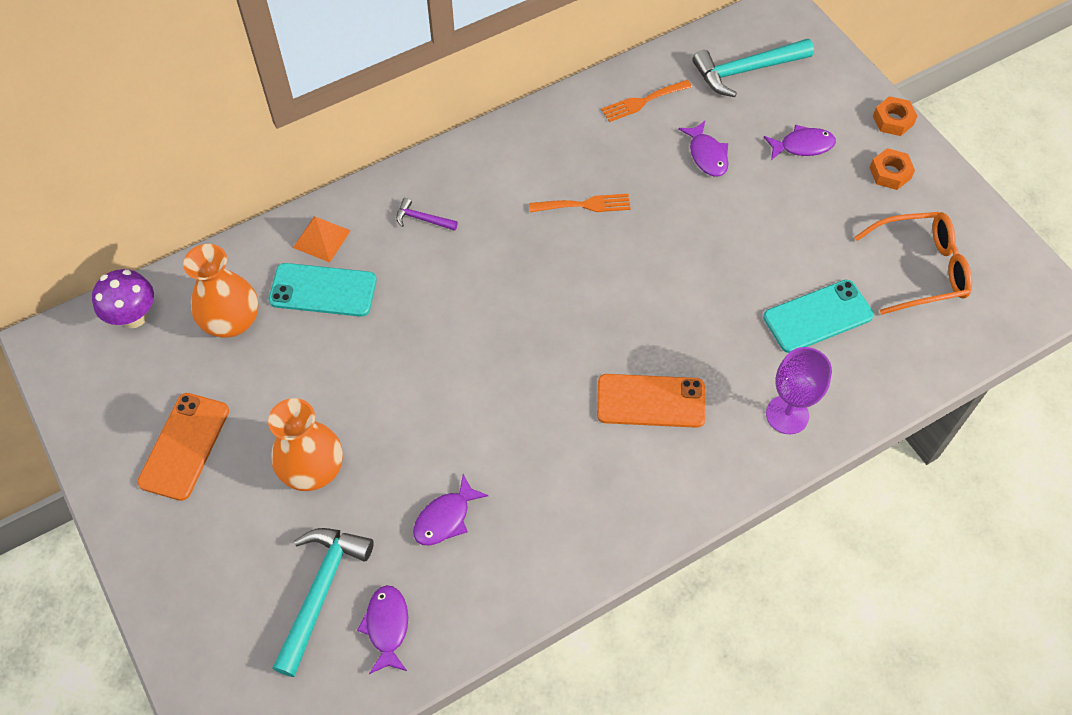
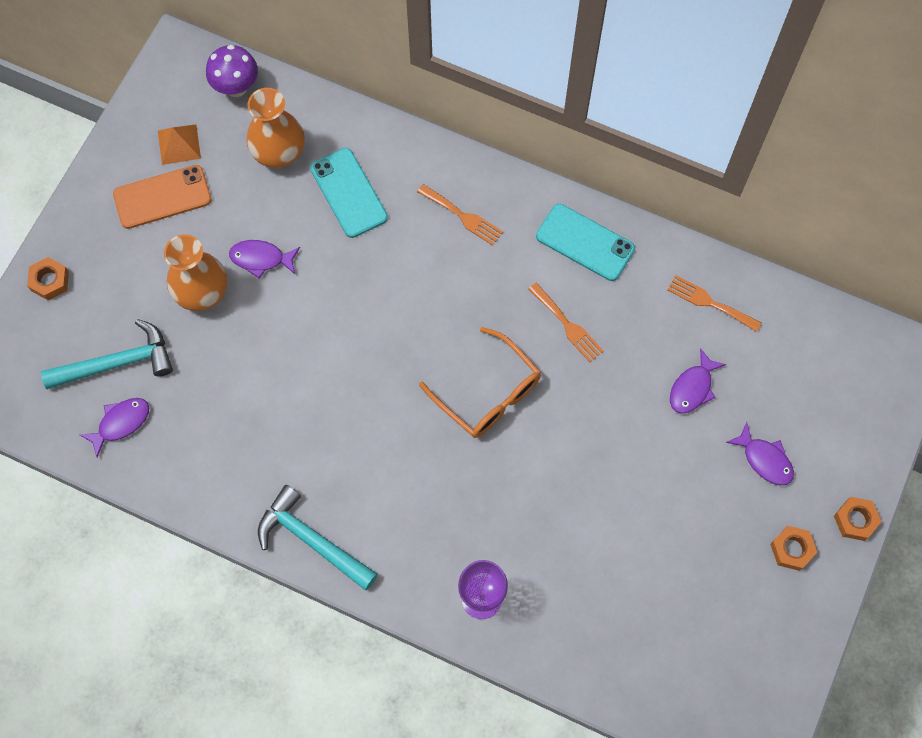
camera: 55 degrees right, 10 degrees up
(178, 605) = (50, 281): none -> orange nut
(321, 239) = (392, 159): orange pyramid -> orange pyramid (179, 144)
(422, 219) = (463, 216): purple hammer -> orange fork
(445, 518) = (225, 406): purple fish -> purple fish (261, 259)
(651, 401) = (421, 488): orange phone -> none
(746, 70) = (813, 365): turquoise hammer -> turquoise hammer (312, 540)
(817, 316) = (593, 571): turquoise phone -> turquoise phone (585, 242)
(920, 269) = (705, 629): orange glasses -> orange glasses (488, 393)

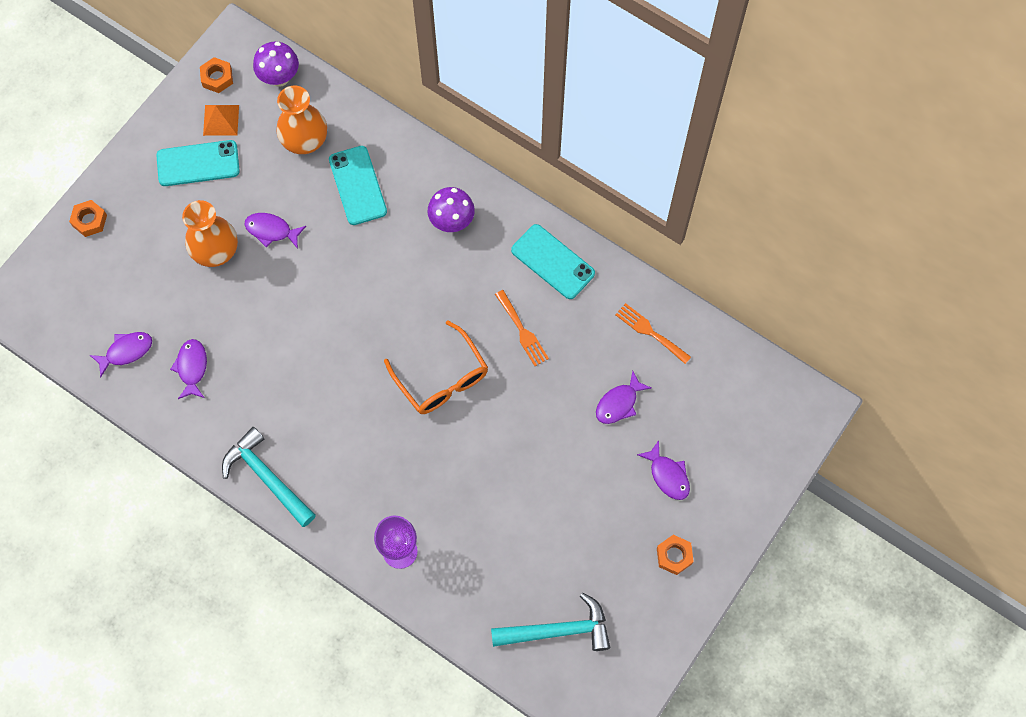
camera: 10 degrees right, 0 degrees up
(117, 363) = (133, 300): turquoise hammer -> turquoise hammer (558, 630)
(162, 197) = (198, 163): orange phone -> turquoise phone
(200, 429) = (192, 367): none -> purple fish
(463, 216) = (452, 222): orange fork -> purple mushroom
(855, 520) = (735, 540): orange nut -> orange nut (217, 78)

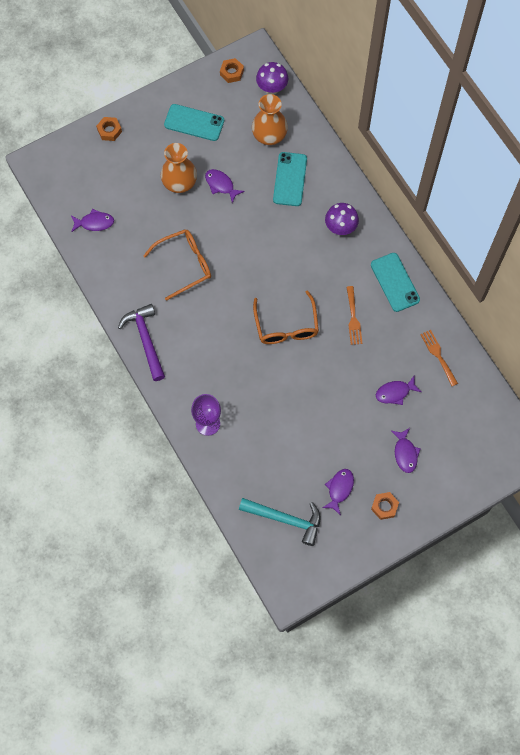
camera: 25 degrees right, 0 degrees up
(192, 367) = (130, 250): purple fish -> purple fish (339, 489)
(221, 120) = (221, 101): orange pyramid -> none
(267, 477) = (146, 340): turquoise hammer -> purple hammer
(272, 355) = (184, 265): none -> orange glasses

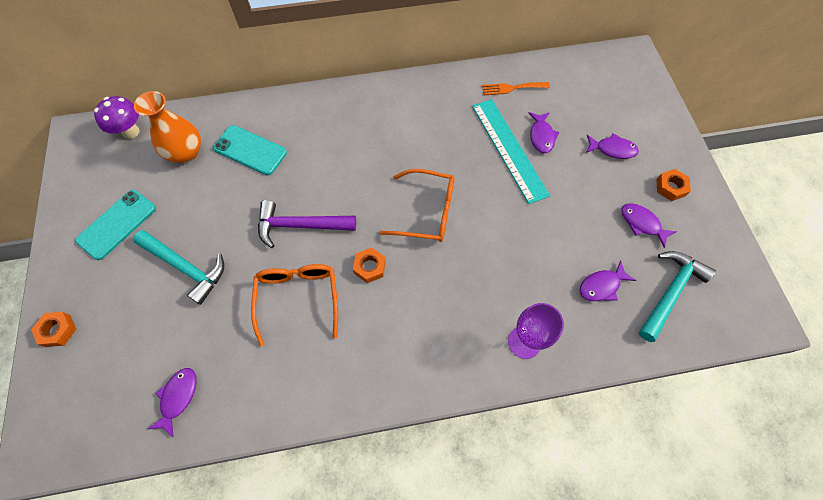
camera: 70 degrees left, 5 degrees down
(146, 340) = (381, 384): purple hammer -> purple hammer (300, 225)
(179, 183) = (185, 267): orange vase -> turquoise hammer
(221, 185) = (216, 222): purple fish -> purple fish (601, 286)
(231, 72) = (82, 164): orange nut -> orange nut (369, 267)
(340, 228) = (334, 123): purple mushroom -> none
(353, 318) = (443, 145): orange fork -> none
(371, 370) = (509, 149): none -> turquoise ruler
(395, 282) = (417, 97): turquoise phone -> none

